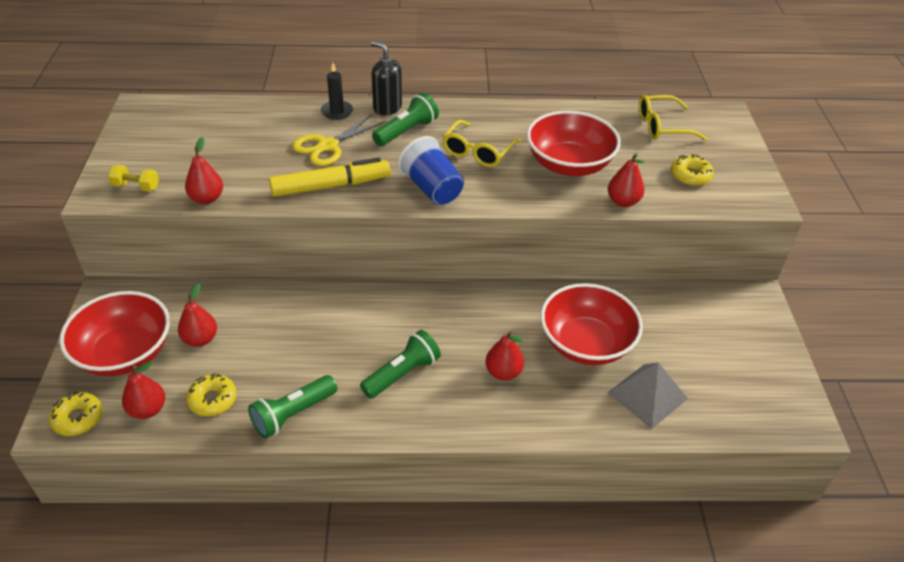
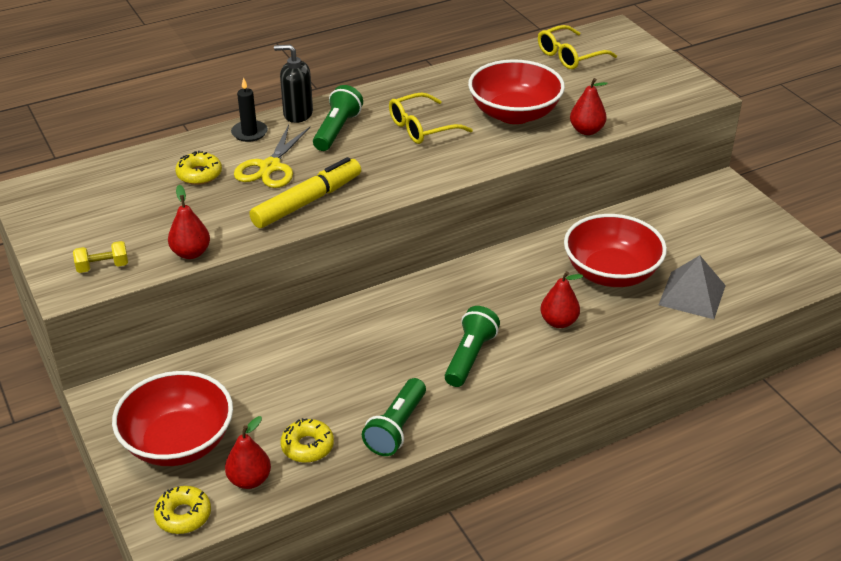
camera: 25 degrees left, 5 degrees down
(200, 339) = (247, 401): red pear -> none
(432, 189) = (407, 173): blue cup -> none
(478, 151) = (422, 128): yellow glasses -> yellow glasses turned 60 degrees clockwise
(690, 175) = (626, 91): yellow donut -> yellow donut (199, 174)

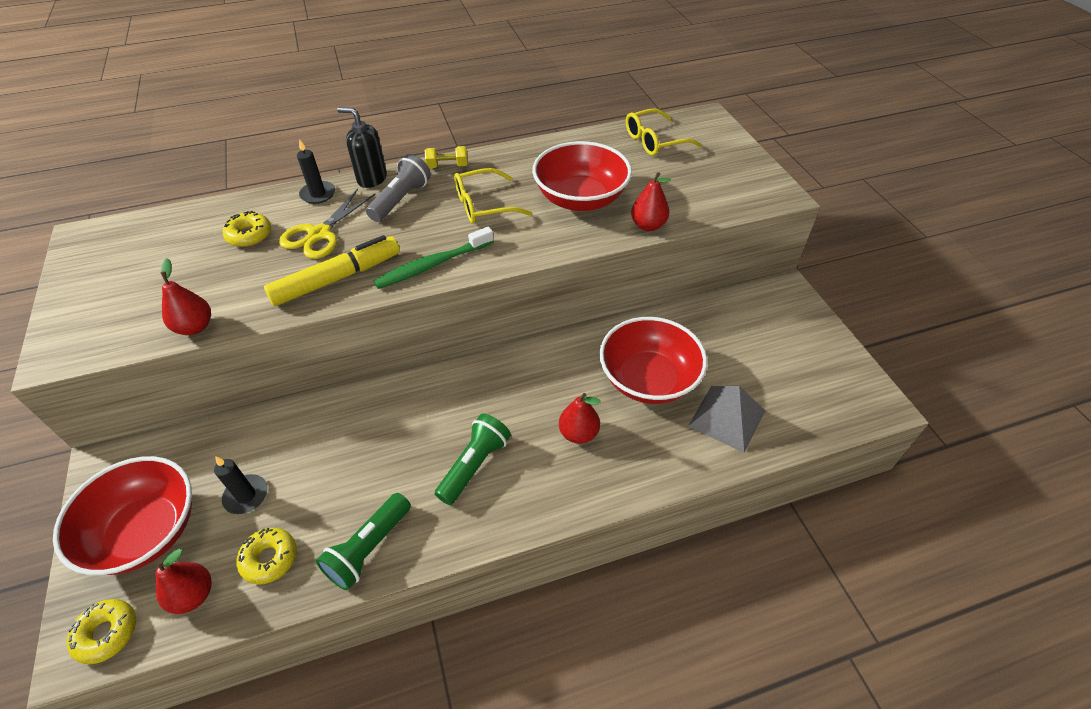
camera: 10 degrees right, 10 degrees up
(103, 267) = (102, 333): yellow dumbbell -> yellow dumbbell (447, 166)
(261, 405) = (246, 496): none -> black candle
(337, 130) = (401, 200): green flashlight -> grey flashlight
(395, 182) = (433, 265): none -> green toothbrush

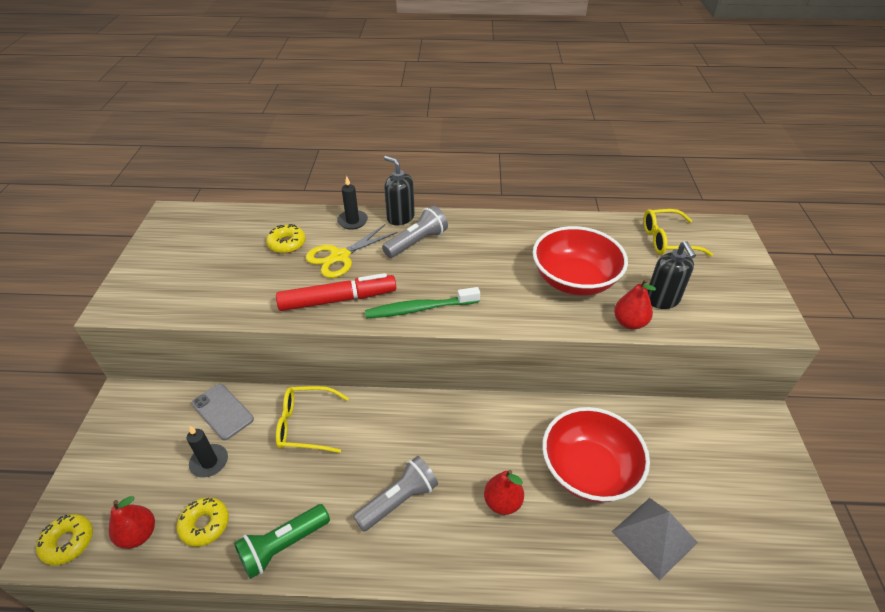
camera: 20 degrees right, 5 degrees down
(146, 531) = (128, 466): red bowl -> none
(195, 327) = (216, 311): red pear -> none
(238, 440) = (222, 411): none -> grey phone
(337, 278) = (337, 299): yellow marker -> red marker
(447, 166) = (467, 221): yellow dumbbell -> none
(474, 465) = (399, 500): green flashlight -> grey flashlight
(484, 205) = (484, 265): yellow glasses -> yellow glasses (306, 425)
(670, 197) = (662, 300): none -> black soap dispenser

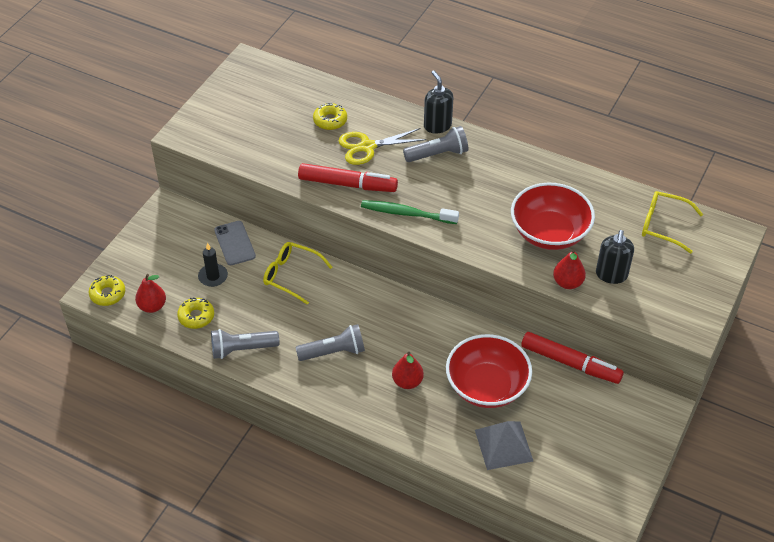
camera: 25 degrees right, 5 degrees up
(283, 546) = (242, 349): green flashlight -> grey flashlight
(352, 221) = (394, 116): black candle -> none
(649, 408) = (570, 363): none -> red marker

